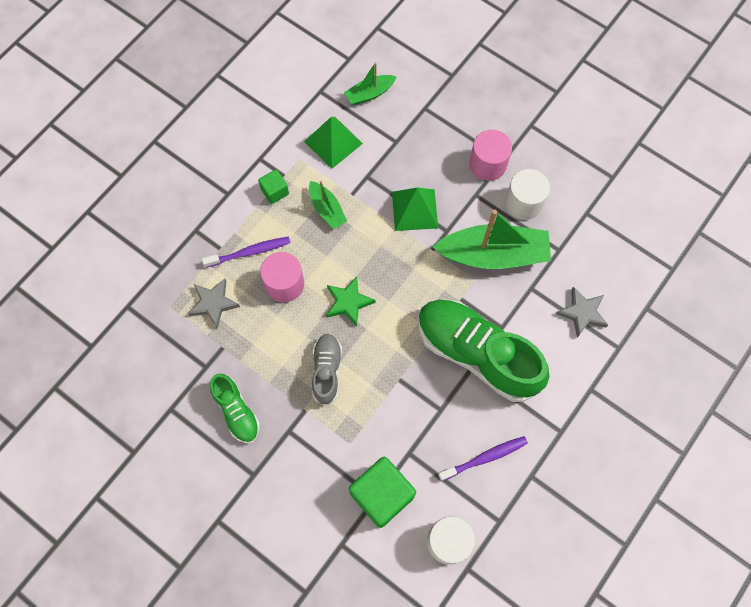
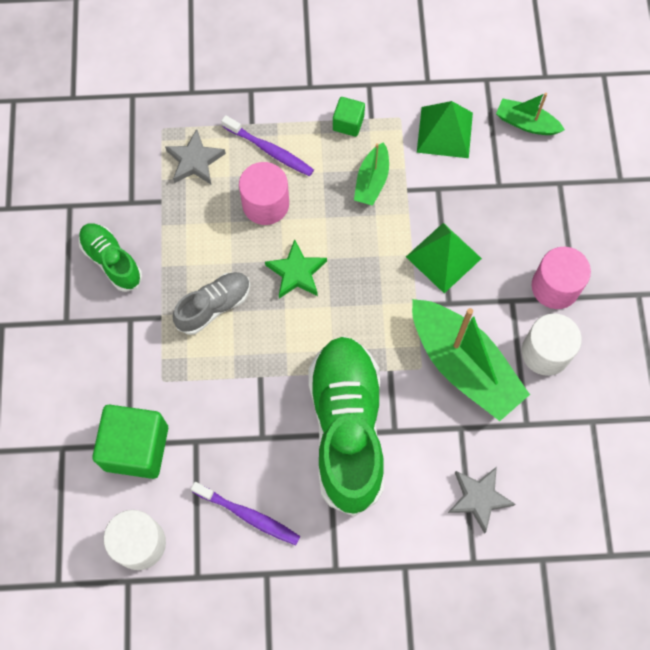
camera: 50 degrees right, 0 degrees up
(236, 411) = (112, 261): green shoe -> green shoe turned 120 degrees clockwise

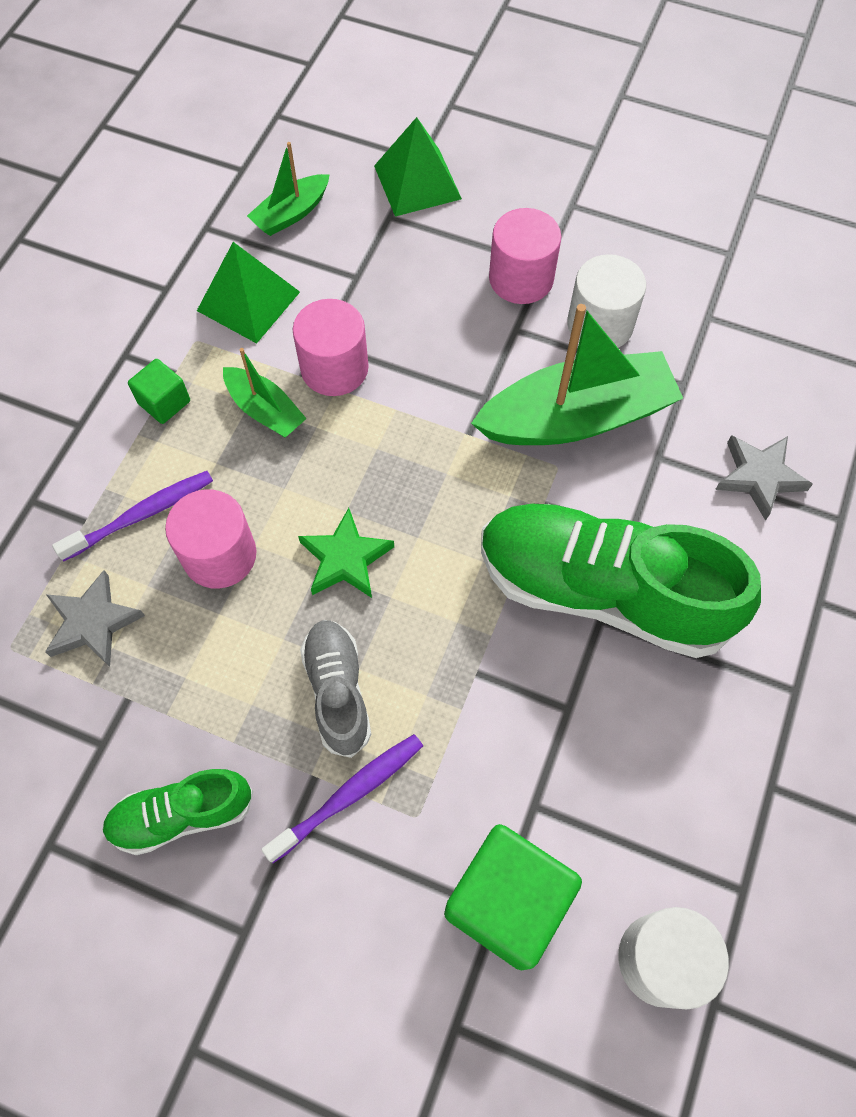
camera: 65 degrees left, 5 degrees down
(248, 515) = (677, 776): purple toothbrush -> purple toothbrush (349, 795)
(422, 205) = (334, 368): none -> pink cylinder
(443, 257) = (419, 376): green pyramid -> green pyramid (417, 182)

